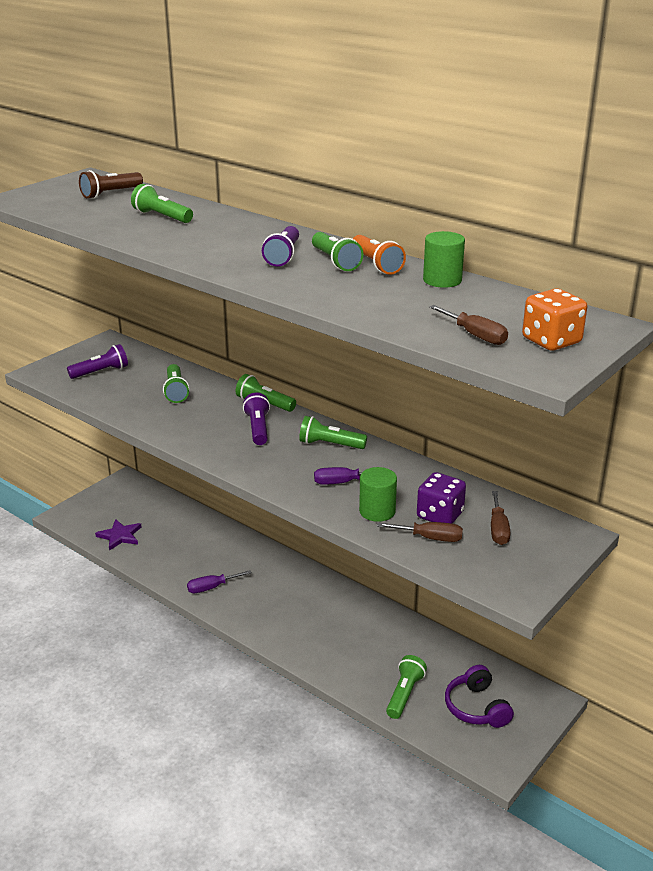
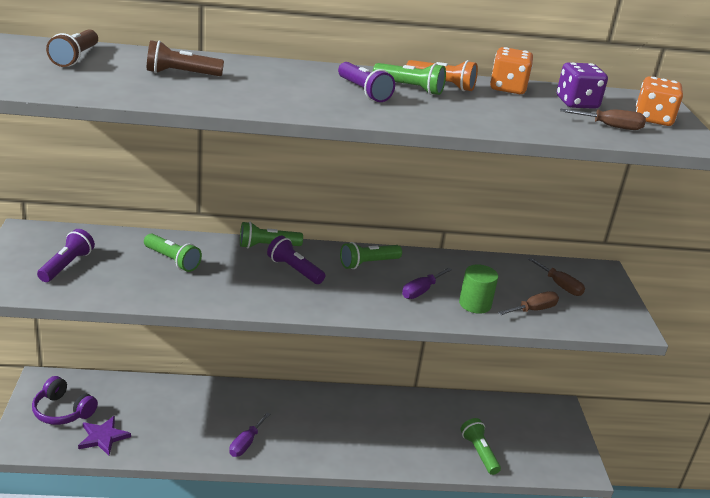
camera: 45 degrees left, 0 degrees up
(162, 217) = (181, 74): green flashlight -> brown flashlight
(440, 515) = (515, 290): purple dice -> purple dice (577, 103)
(442, 280) = (507, 88): green cylinder -> orange dice
(476, 707) = (529, 436): purple headphones -> purple headphones (63, 411)

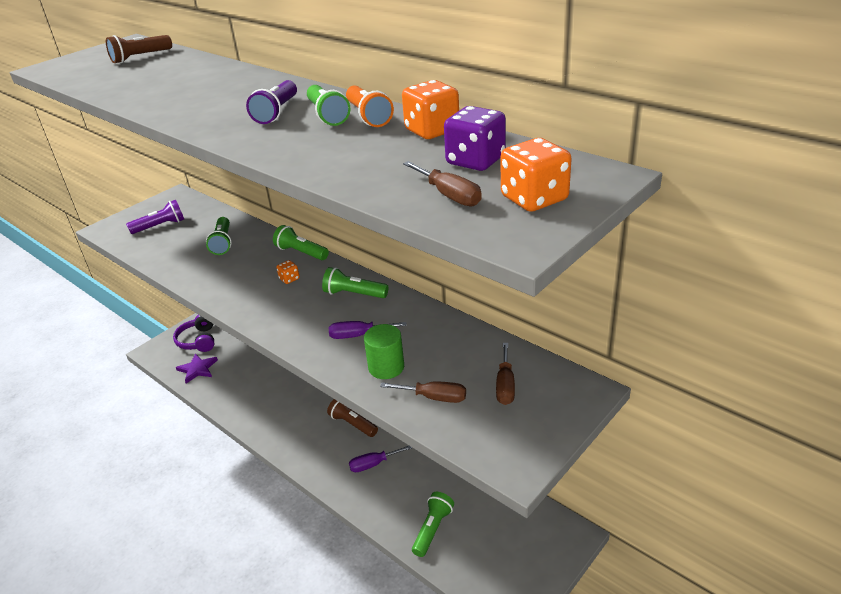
camera: 50 degrees right, 5 degrees up
(181, 74) = (176, 77): brown flashlight -> brown flashlight (352, 424)
(246, 443) = (270, 419): purple screwdriver -> purple screwdriver (373, 464)
(294, 270) = (289, 279): purple flashlight -> orange dice

